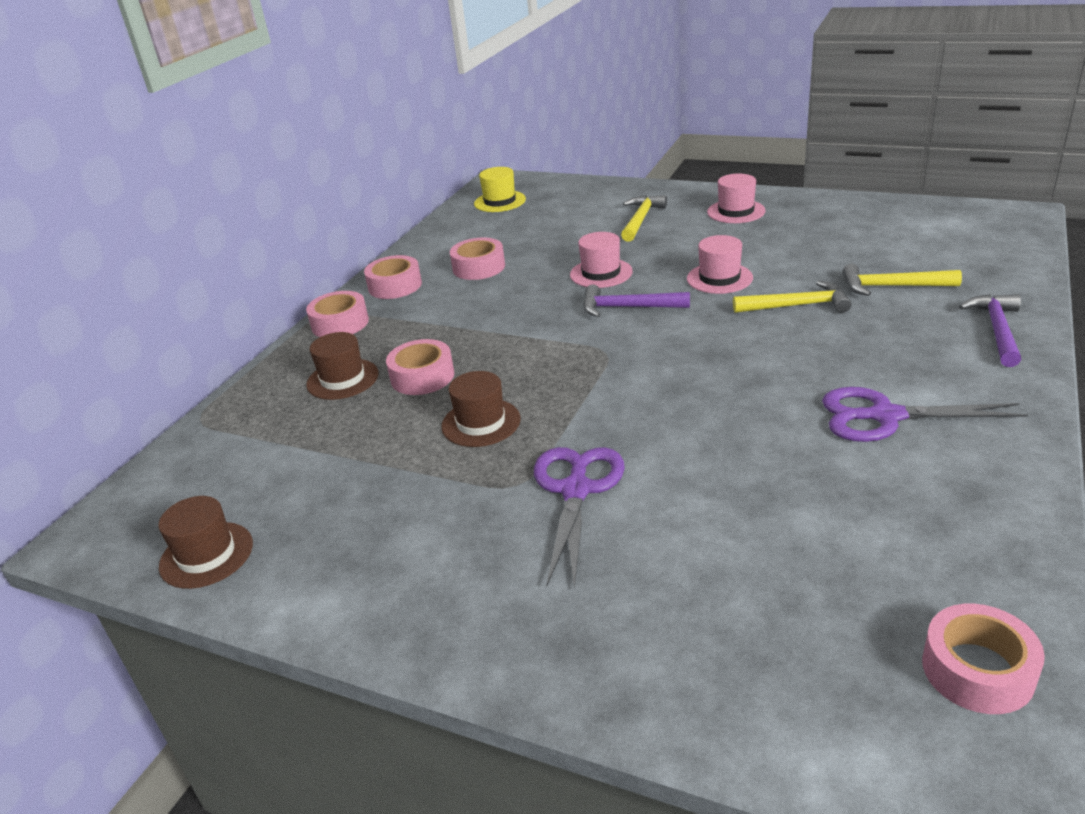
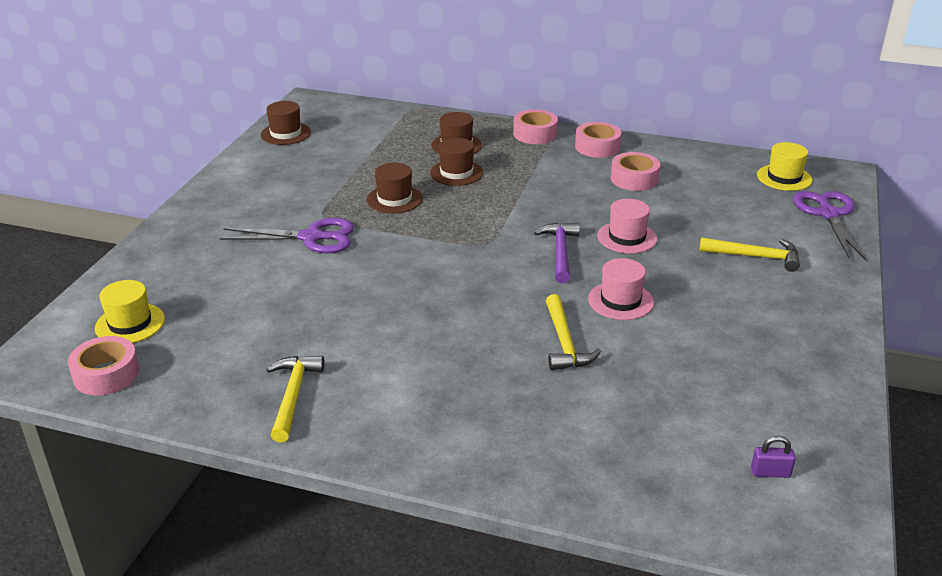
camera: 80 degrees right, 0 degrees up
(422, 376) = (456, 173): pink tape -> brown hat
(736, 211) = (791, 317): pink hat -> none
(833, 667) = (130, 323): none -> yellow hat
(884, 416) = (371, 372): purple scissors -> purple scissors (828, 214)
(892, 286) = (608, 407): yellow hammer -> yellow hammer (293, 396)
(946, 229) = (770, 472): none -> purple padlock
(997, 330) = (512, 464): purple hammer -> none

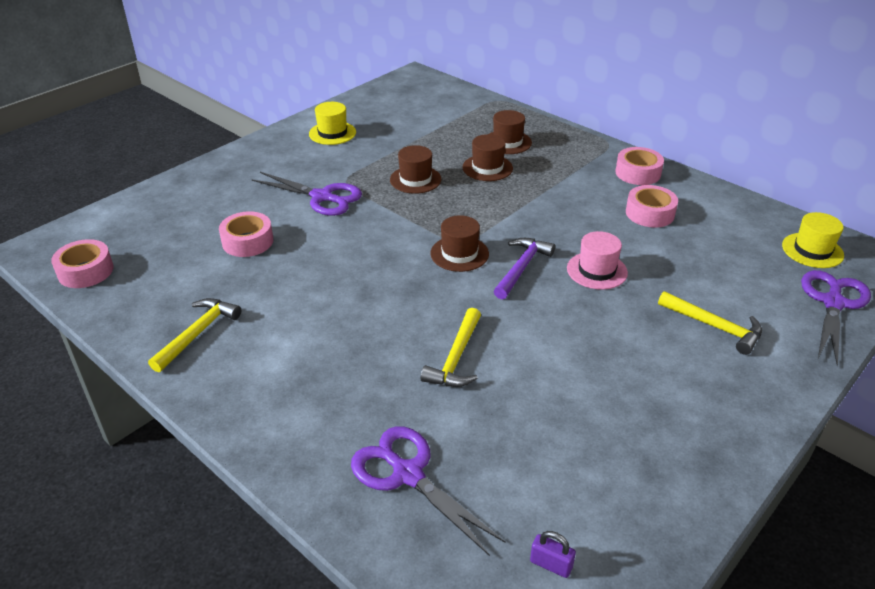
camera: 25 degrees right, 5 degrees up
(130, 323) = (134, 234): yellow hat -> yellow hat (332, 133)
(285, 134) = (374, 100): brown hat -> brown hat (459, 253)
(535, 134) = (587, 147): pink tape -> pink tape (247, 241)
(600, 447) = (407, 474): none -> purple scissors
(620, 301) = (541, 332): pink hat -> none

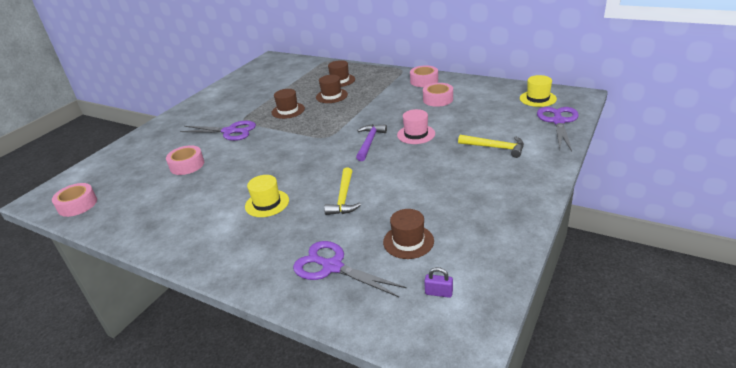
camera: 10 degrees left, 5 degrees down
(198, 333) = (167, 222): yellow hammer -> none
(332, 133) = (226, 97): yellow hat -> yellow hat (267, 203)
(459, 253) = (328, 143): brown hat -> brown hat (408, 241)

